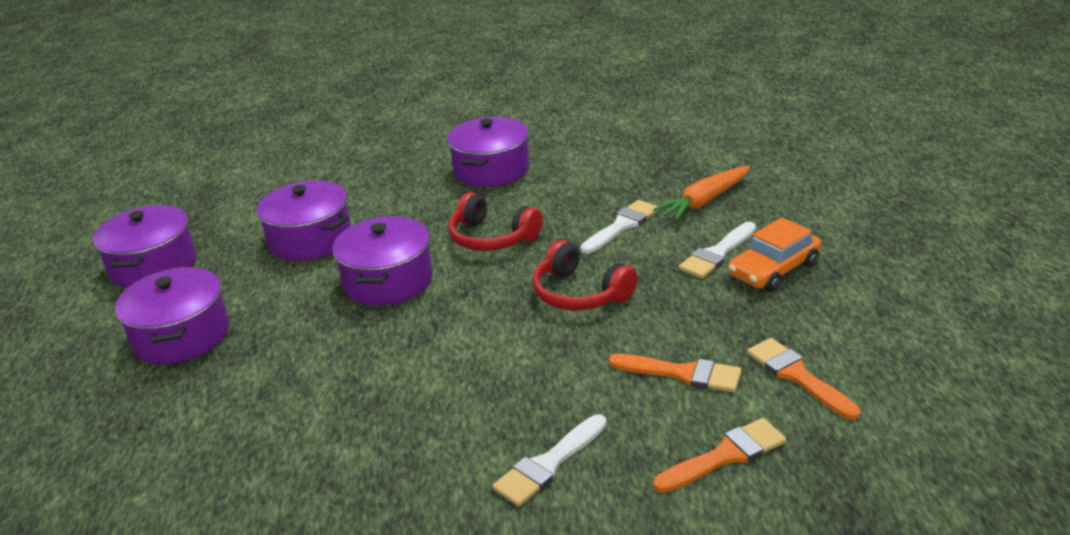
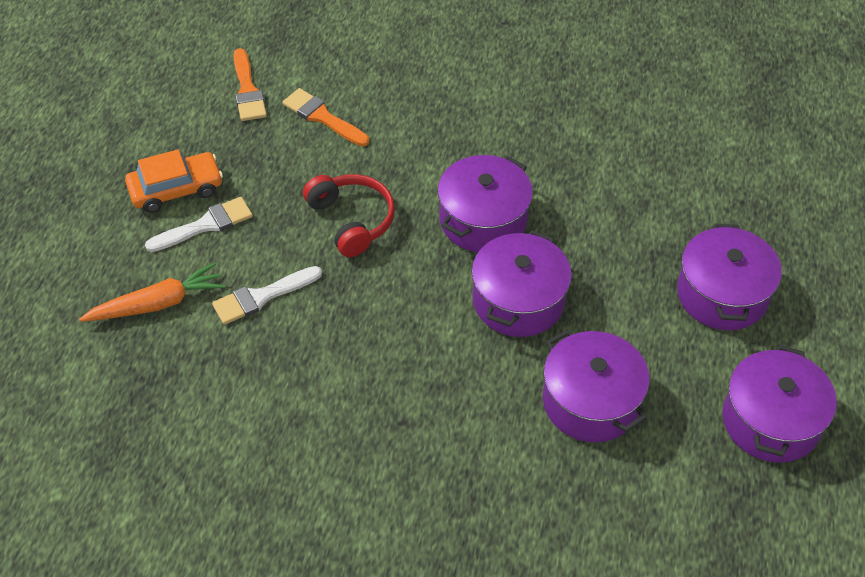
camera: 165 degrees left, 20 degrees up
(491, 170) = (346, 463): purple pot -> purple pot (483, 220)
(492, 238) = (397, 328): red headphones -> none
(548, 464) = (450, 81): white brush -> none
(725, 455) = (337, 54): orange brush -> none

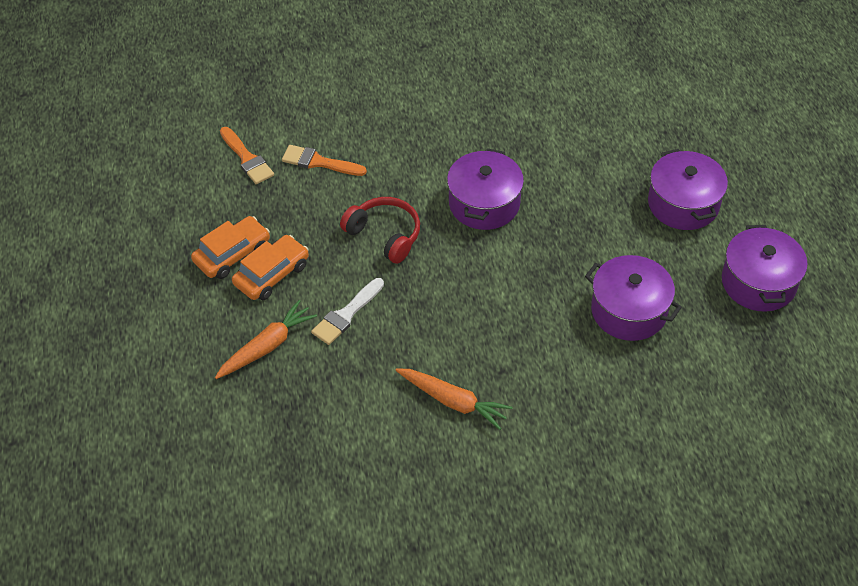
camera: 20 degrees left, 0 degrees up
(205, 225) = (272, 274): white brush -> orange car
(328, 438) = (453, 401): none -> orange carrot
(518, 300) = (540, 255): purple pot -> none

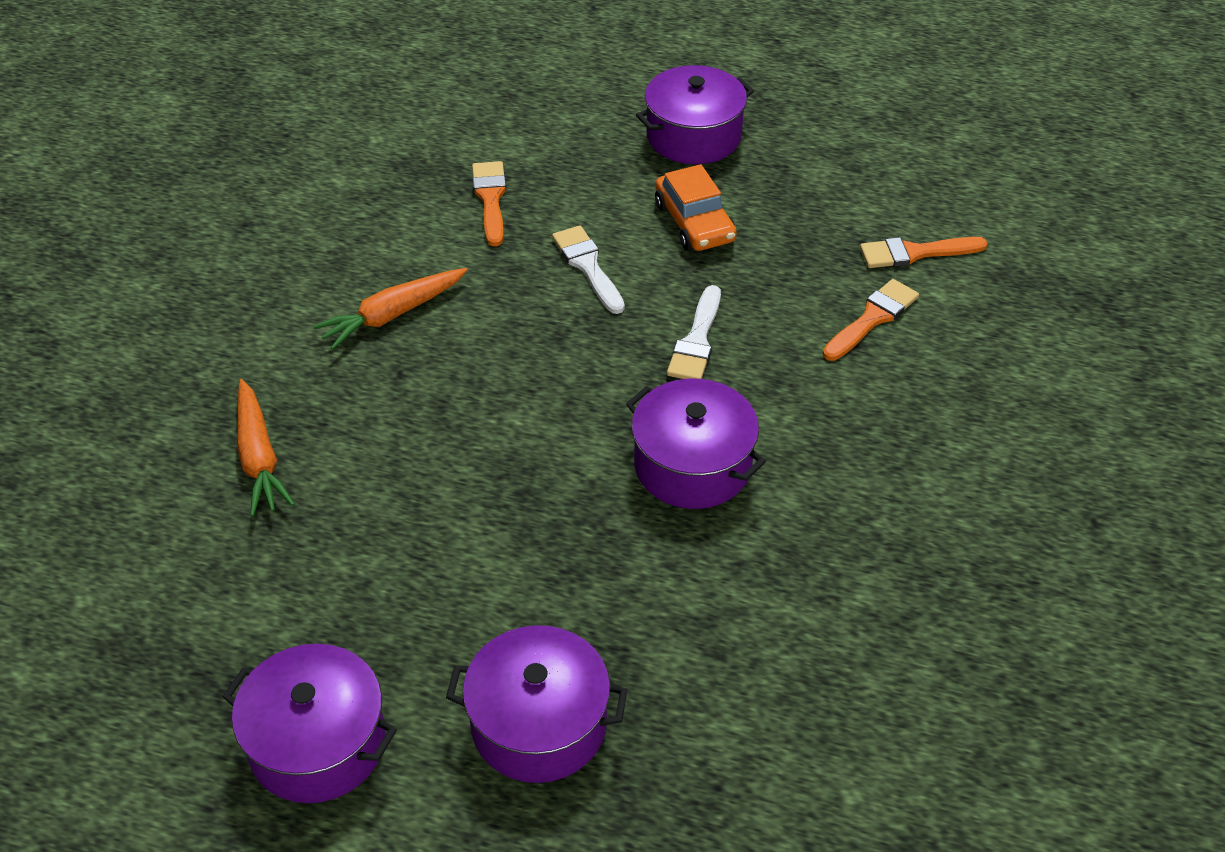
camera: 115 degrees right, 5 degrees down
(232, 254) = (749, 199): orange car -> none
(267, 346) = (587, 191): orange carrot -> orange carrot (259, 457)
(304, 401) = (490, 199): none -> orange brush
(385, 235) = (696, 341): red headphones -> white brush
(629, 310) = (390, 546): purple pot -> purple pot (693, 136)

